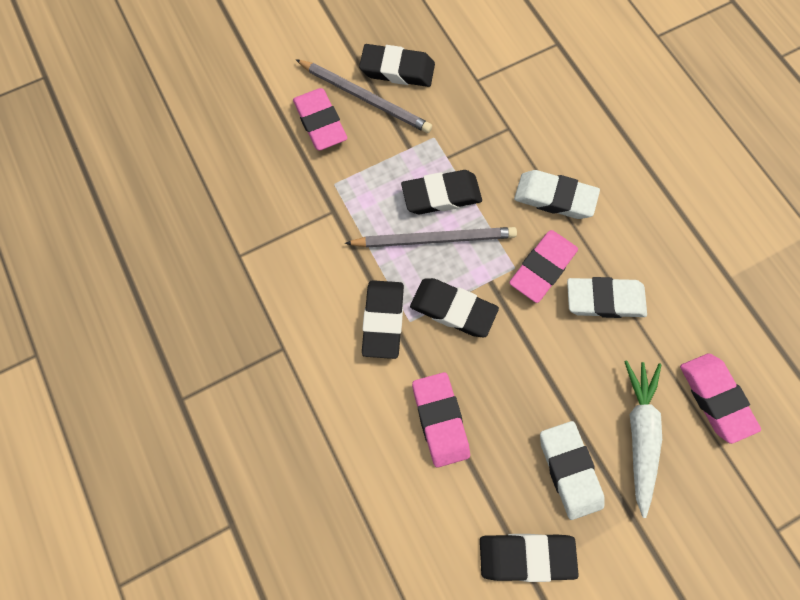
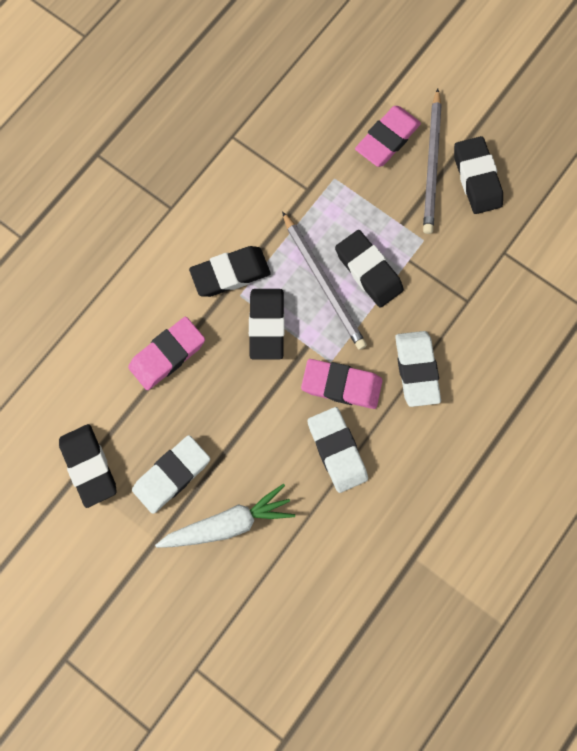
camera: 65 degrees right, 5 degrees up
(715, 398) = (290, 579): pink eraser -> none

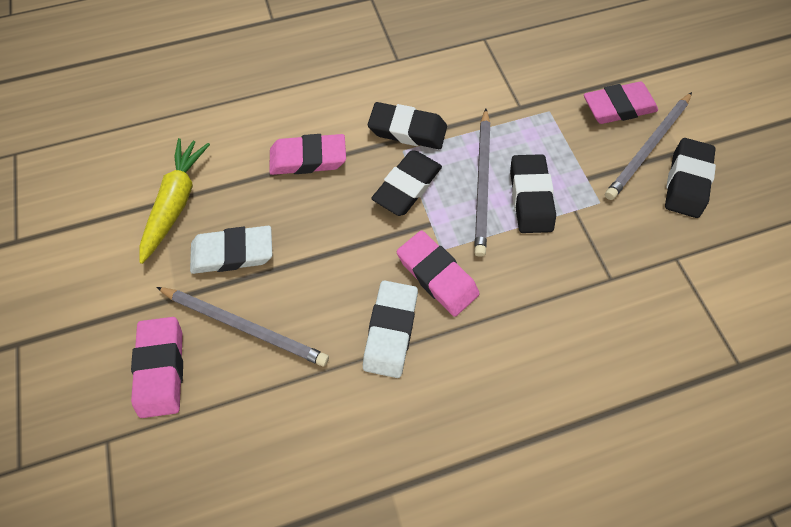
camera: 35 degrees right, 10 degrees down
(89, 465) = (177, 202): black eraser -> yellow carrot
(192, 594) = (162, 367): none -> pink eraser
(228, 522) = (245, 326): white carrot -> grey pencil
(416, 369) = (518, 308): white eraser -> none

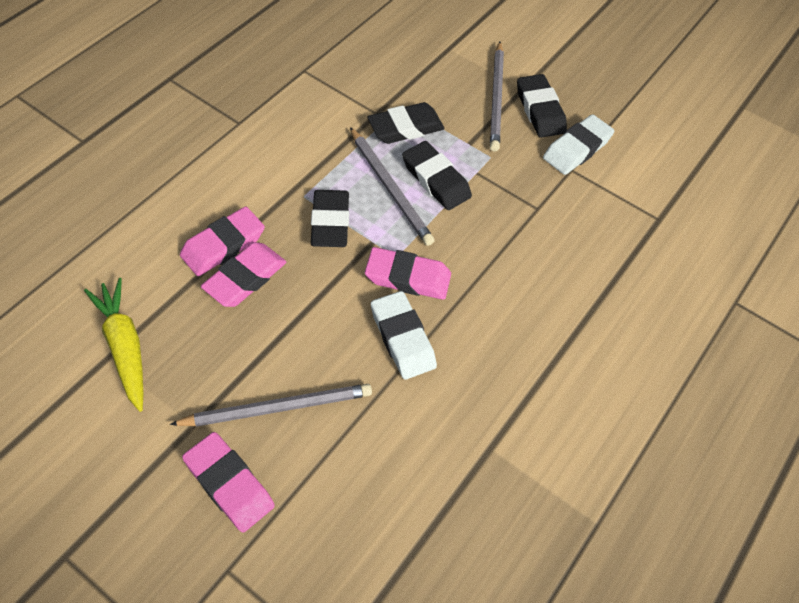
camera: 40 degrees left, 10 degrees down
(233, 252) = (217, 358): white eraser -> white eraser (576, 149)
(407, 130) = (295, 177): black eraser -> black eraser (405, 128)
(617, 107) = (453, 78): pink eraser -> pink eraser (245, 278)

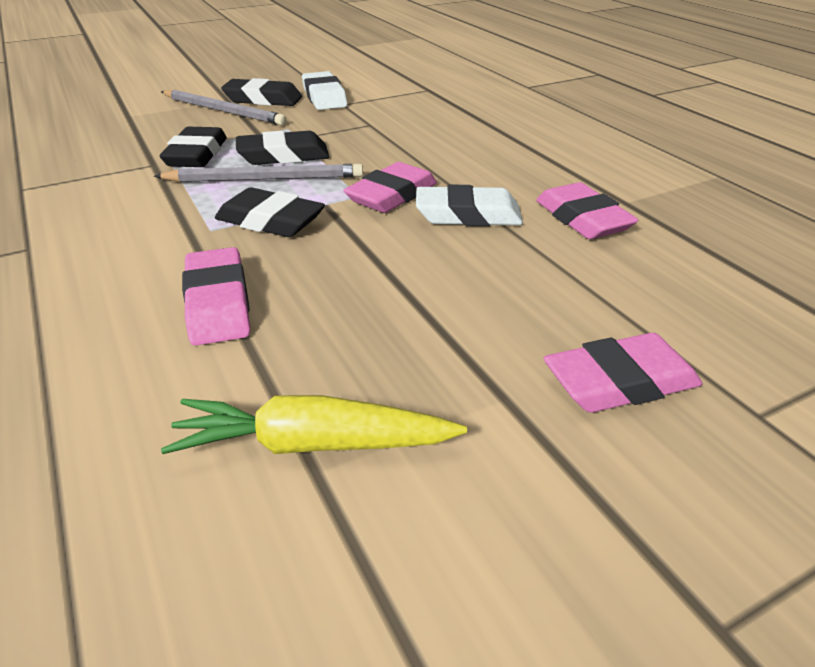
camera: 60 degrees left, 20 degrees down
(245, 278) = (292, 297): pink eraser -> pink eraser (582, 219)
(278, 408) = (515, 315): grey pencil -> none

